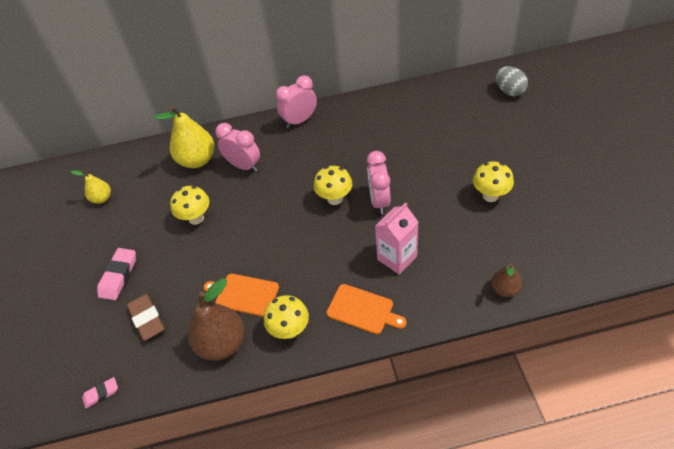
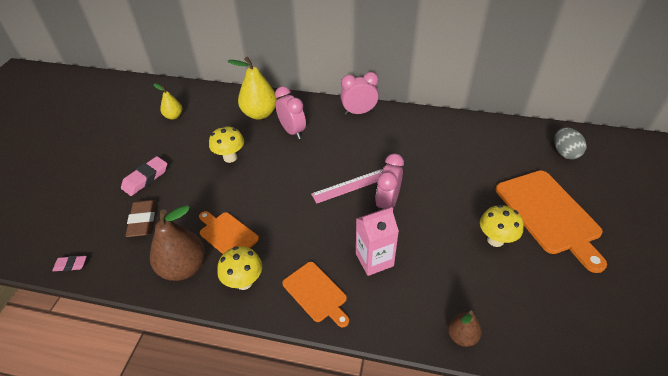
camera: 20 degrees right, 5 degrees down
(334, 199) = (350, 186): yellow mushroom -> pink ruler
(523, 154) = (549, 214): none -> orange cutting board

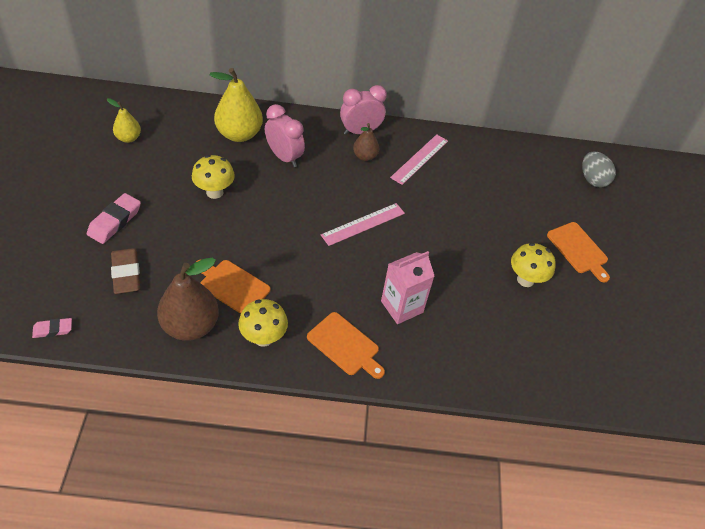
camera: 15 degrees left, 5 degrees up
(387, 203) = (408, 243): pink clock -> none
(406, 134) = (420, 159): none -> pink ruler
(461, 336) = (499, 379): brown pear -> brown pear (365, 156)
(549, 214) = (578, 250): orange cutting board -> orange cutting board, size x0.56

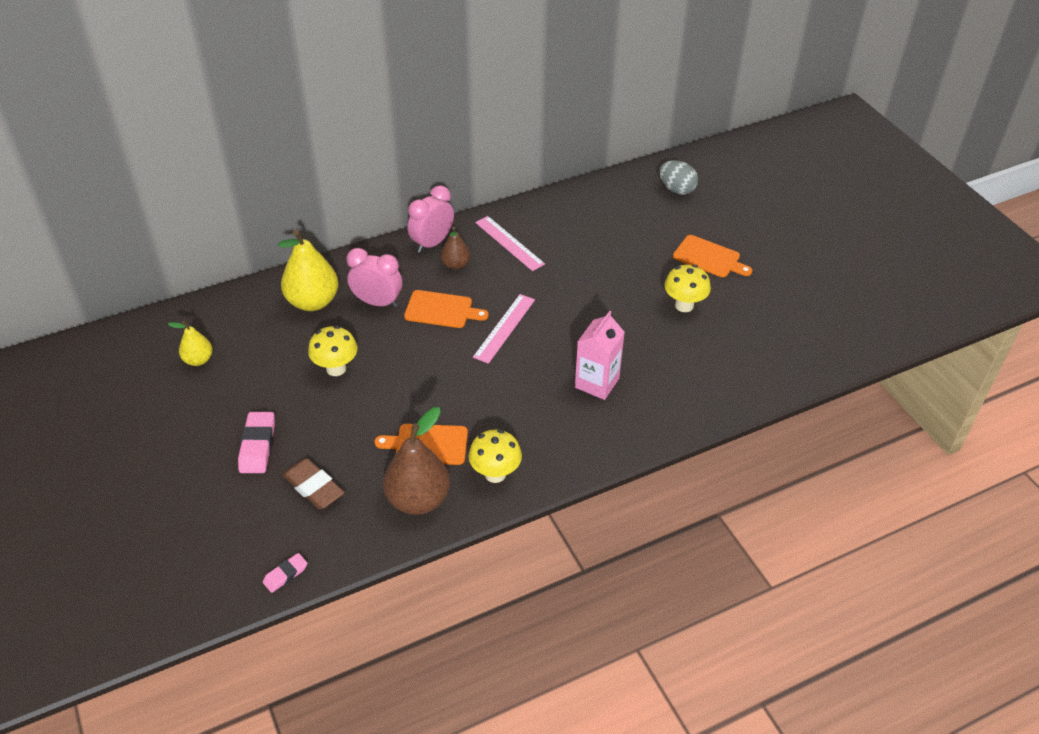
camera: 25 degrees left, 5 degrees down
(345, 345) = (573, 441): orange cutting board -> orange cutting board (441, 310)
(420, 159) = (509, 243): pink ruler -> pink ruler turned 45 degrees counterclockwise

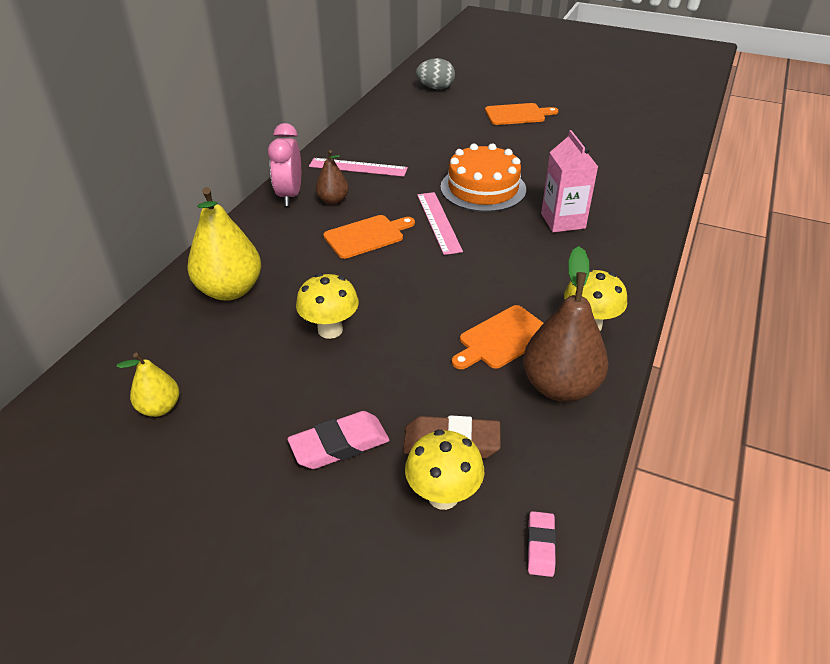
camera: 40 degrees left, 5 degrees down
(258, 446) = (339, 445): pink eraser -> pink eraser turned 75 degrees counterclockwise
(377, 302) = (298, 259): pink clock -> none
(577, 317) = (483, 188): none -> orange cake
(684, 305) = (545, 147): yellow mushroom -> yellow mushroom (443, 496)

